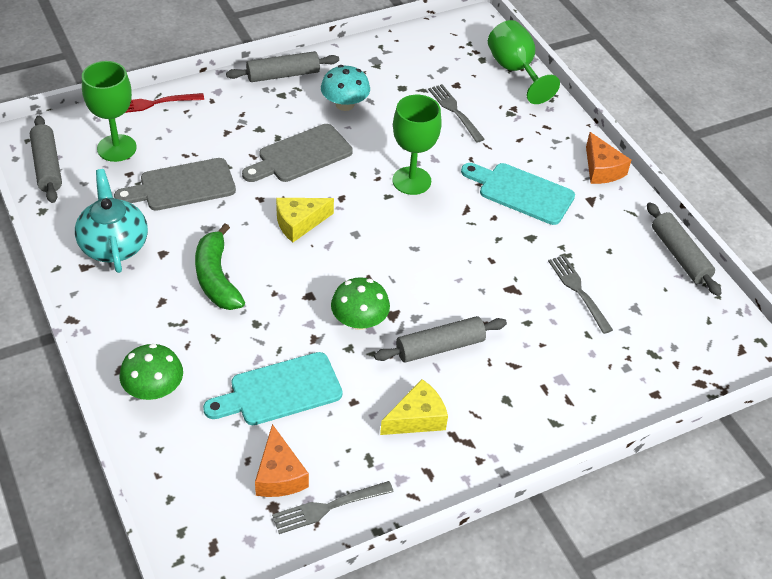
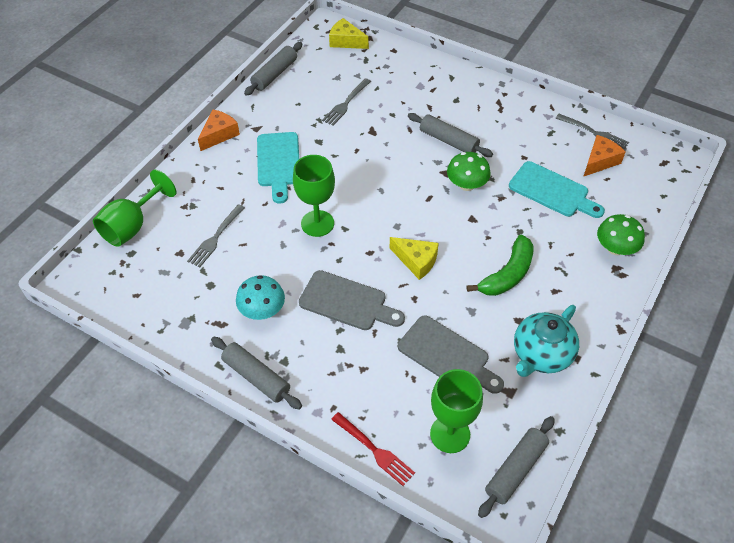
camera: 120 degrees left, 5 degrees up
(417, 418) = (506, 127): yellow cheese -> yellow cheese (346, 41)

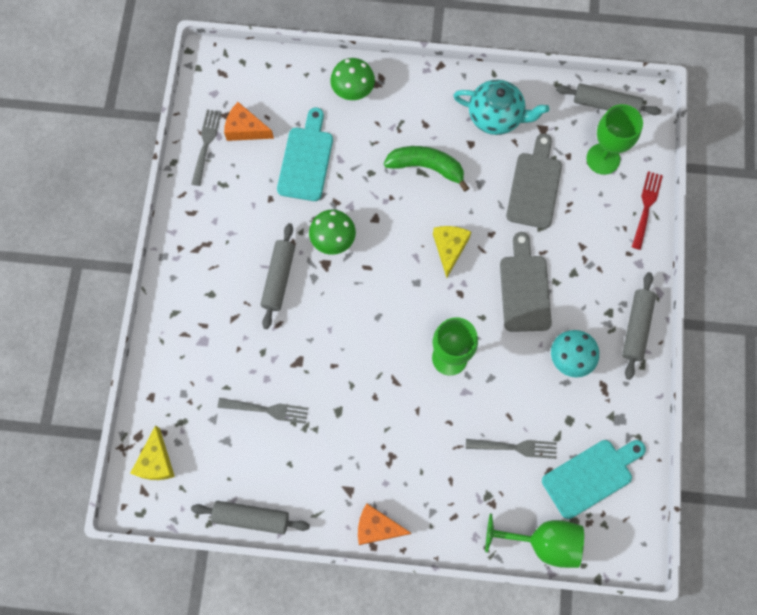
camera: 115 degrees left, 20 degrees up
(278, 163) = (388, 438): turquoise cutting board -> turquoise cutting board (591, 476)

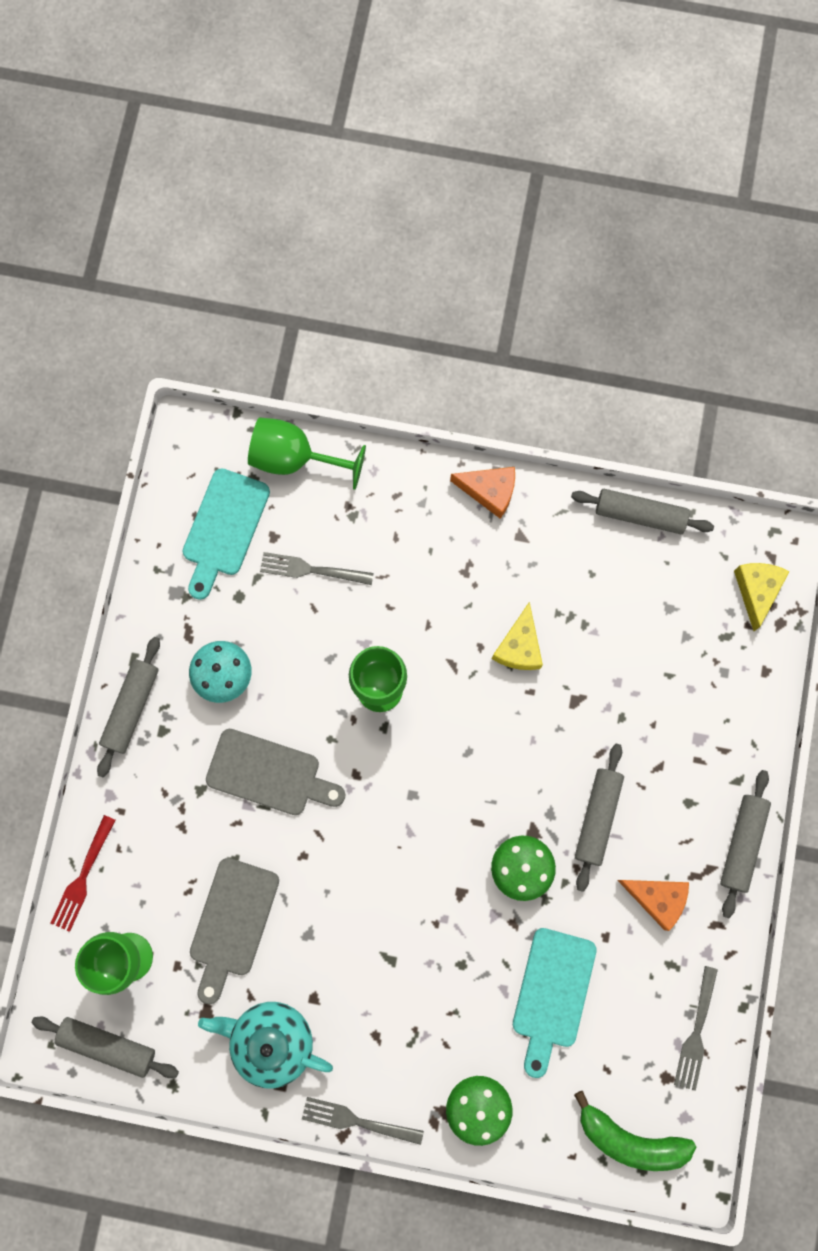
camera: 175 degrees left, 5 degrees up
(172, 269) = (742, 843): none -> grey rolling pin
(245, 129) = (639, 1052): orange cheese -> orange cheese (657, 898)
(266, 410) = (619, 642): grey fork -> grey fork (358, 1121)
(426, 167) = (381, 966): green banana -> green banana (629, 1138)
(449, 248) = (362, 840): yellow cheese -> yellow cheese (519, 646)
(524, 288) = (269, 774): grey cutting board -> grey cutting board turned 75 degrees counterclockwise
(591, 476) = (224, 528): turquoise cutting board -> turquoise cutting board turned 45 degrees counterclockwise

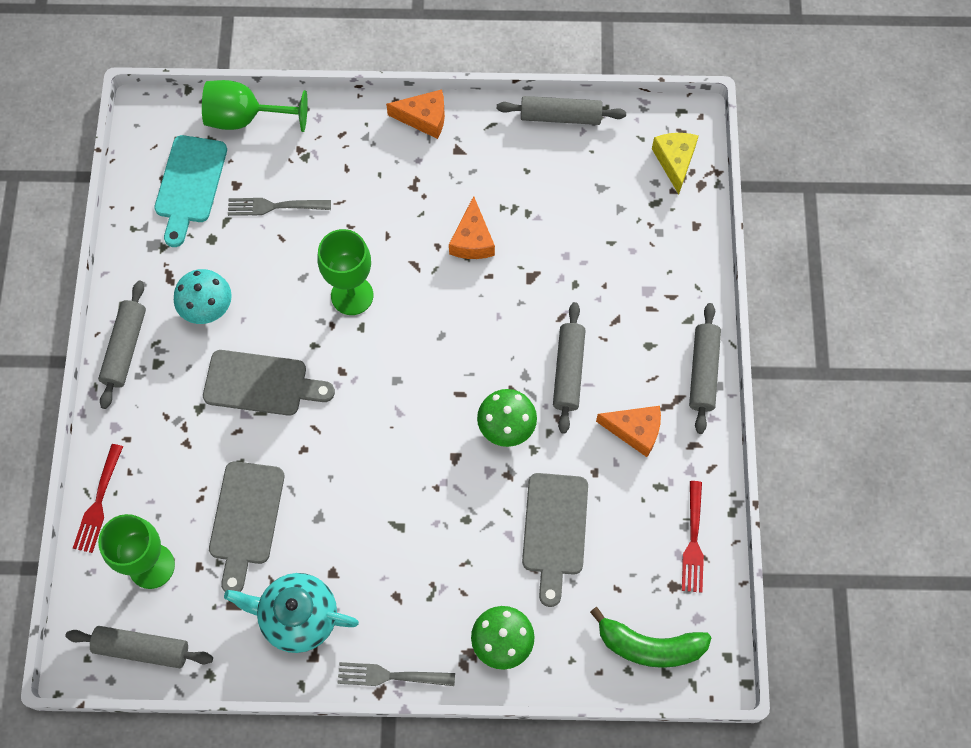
camera: 10 degrees left, 10 degrees down
(519, 646) = (472, 240): yellow cheese -> orange cheese
(552, 994) = (555, 530): turquoise cutting board -> grey cutting board
(696, 1031) = (693, 540): grey fork -> red fork

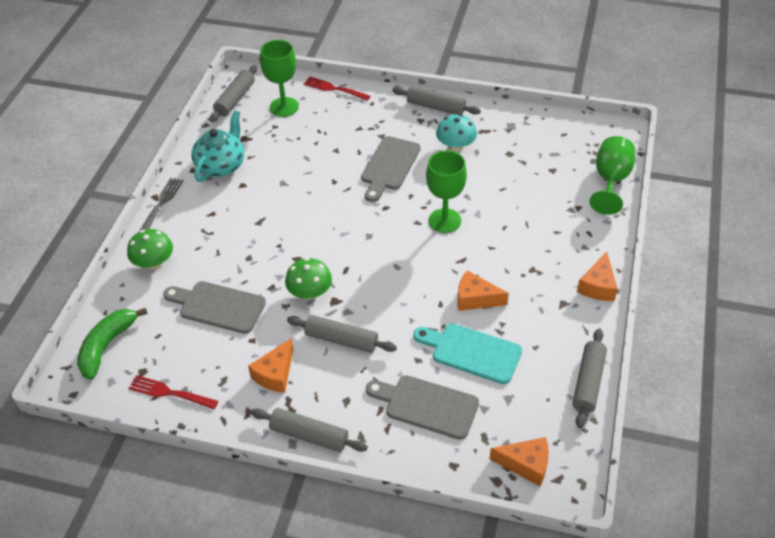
camera: 105 degrees right, 20 degrees down
(190, 184) = (556, 147): turquoise cutting board -> turquoise cutting board (472, 352)
(246, 519) = (296, 149): grey cutting board -> grey cutting board (427, 406)
(275, 206) = (530, 188): grey fork -> none
(675, 161) = (526, 464): yellow cheese -> orange cheese

